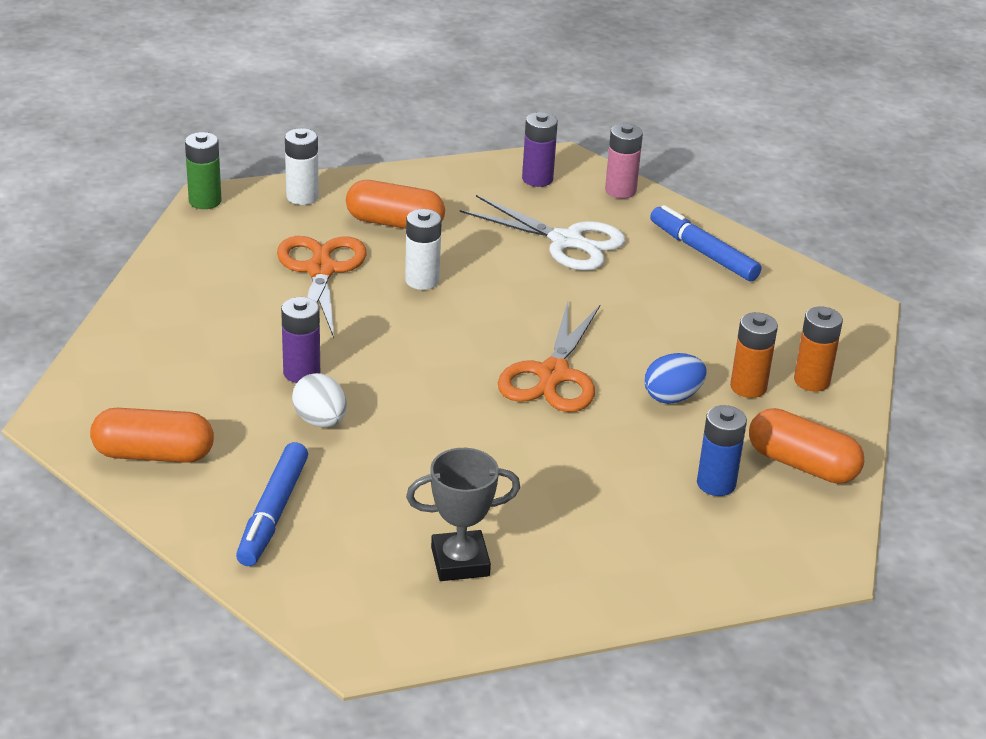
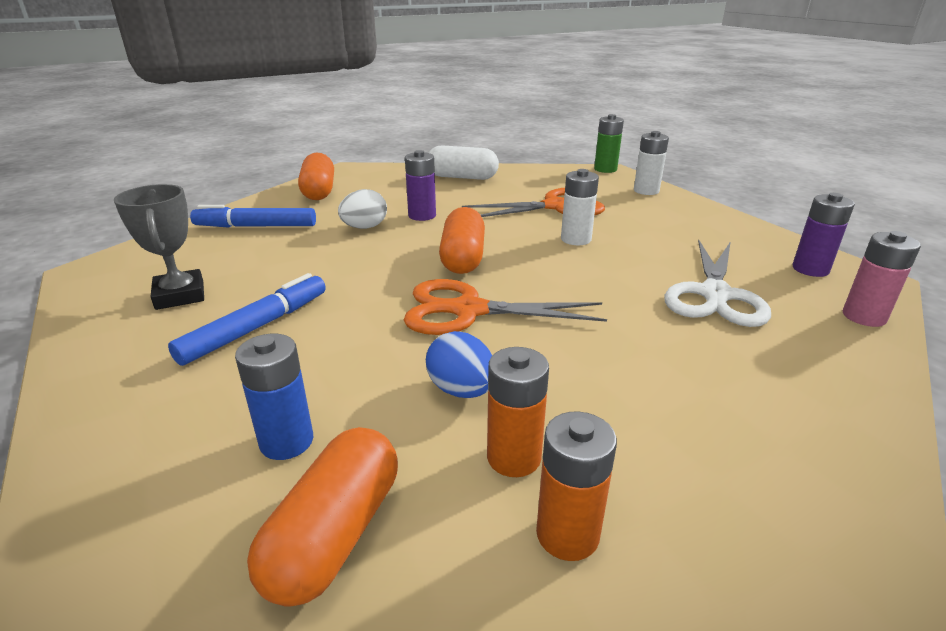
camera: 80 degrees right, 5 degrees down
(167, 319) = (462, 177): none -> white capsule
(395, 223) = (649, 221): orange capsule -> orange capsule (463, 258)
(703, 252) = (809, 390): blue marker -> blue marker (256, 327)

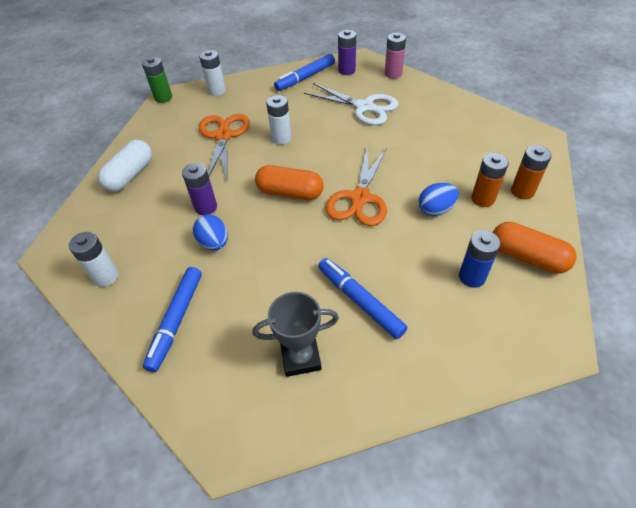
camera: 75 degrees left, 20 degrees up
(319, 191) = (106, 276): orange capsule -> white battery
(364, 227) = (214, 243): white egg -> blue egg
(745, 239) = (305, 77): none -> blue marker

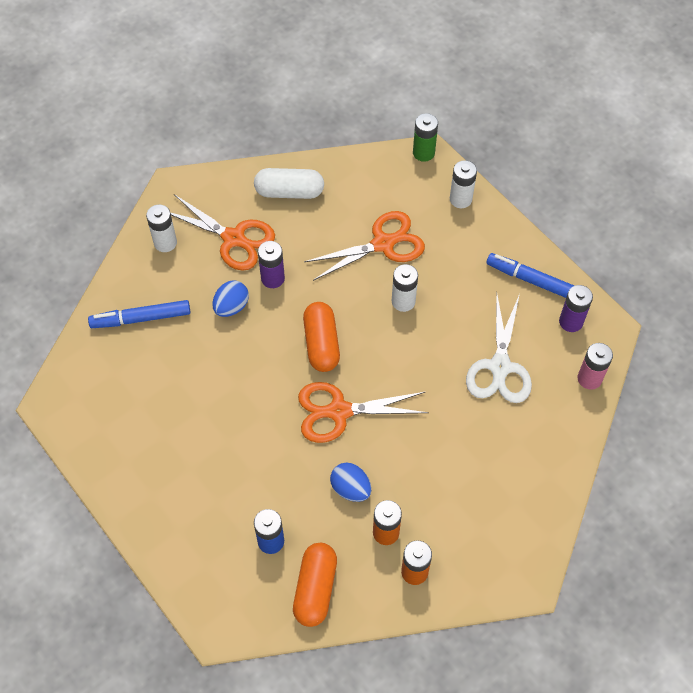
camera: 65 degrees right, 10 degrees up
(144, 223) = (233, 238): none -> orange scissors
(300, 357) = (138, 425): grey trophy -> none
(360, 301) = (209, 452): blue marker -> none

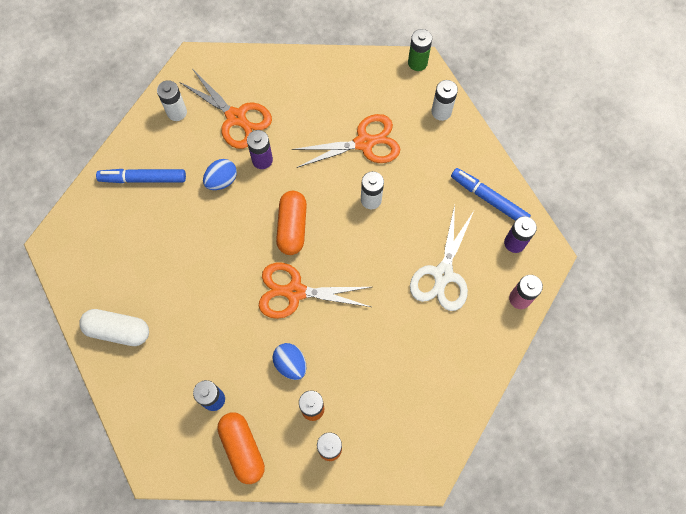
camera: 10 degrees right, 10 degrees up
(289, 192) = (292, 81): white capsule -> white capsule (118, 330)
(315, 589) = (242, 449): orange capsule -> orange capsule turned 45 degrees counterclockwise

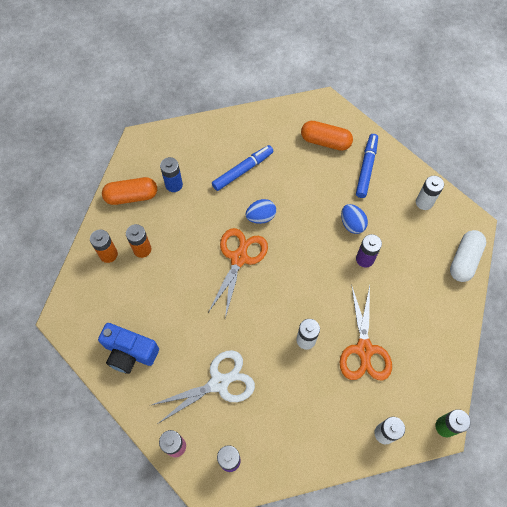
camera: 105 degrees right, 5 degrees down
(118, 330) = (245, 134): white capsule -> white capsule (464, 260)
(236, 117) = (411, 247): orange scissors -> none
(290, 364) = (182, 242): blue egg -> blue egg (261, 217)
(292, 227) = (296, 269): orange capsule -> orange capsule (325, 141)
(441, 379) = (129, 352): none -> blue camera
(443, 274) = (219, 383): white scissors -> white scissors turned 120 degrees clockwise
(489, 199) = (280, 450): blue marker -> blue marker (243, 170)

